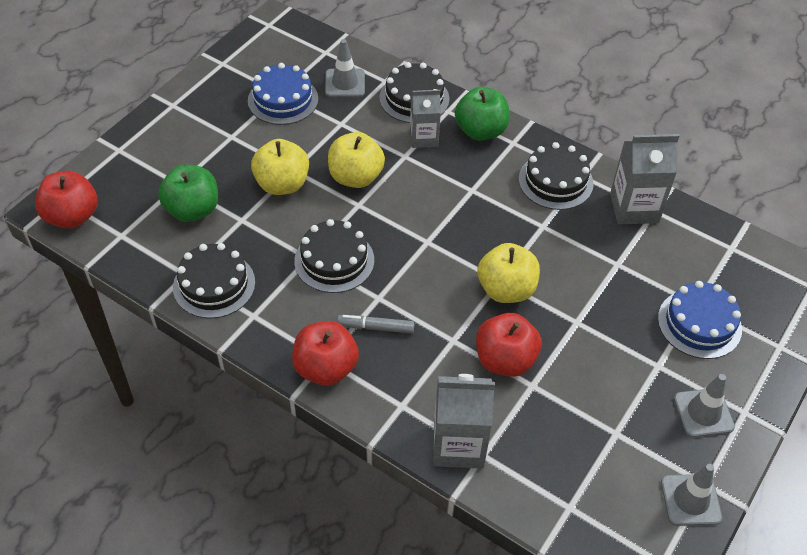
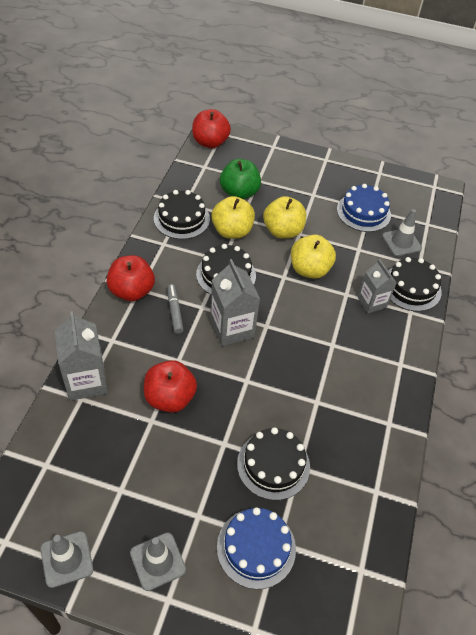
camera: 70 degrees right, 0 degrees up
(480, 131) = (401, 339): green apple -> none
(506, 289) = (239, 387): yellow apple -> yellow apple (232, 231)
(555, 181) = (372, 403): black cake -> black cake (273, 464)
(634, 208) = (371, 472): grey carton -> grey carton (232, 328)

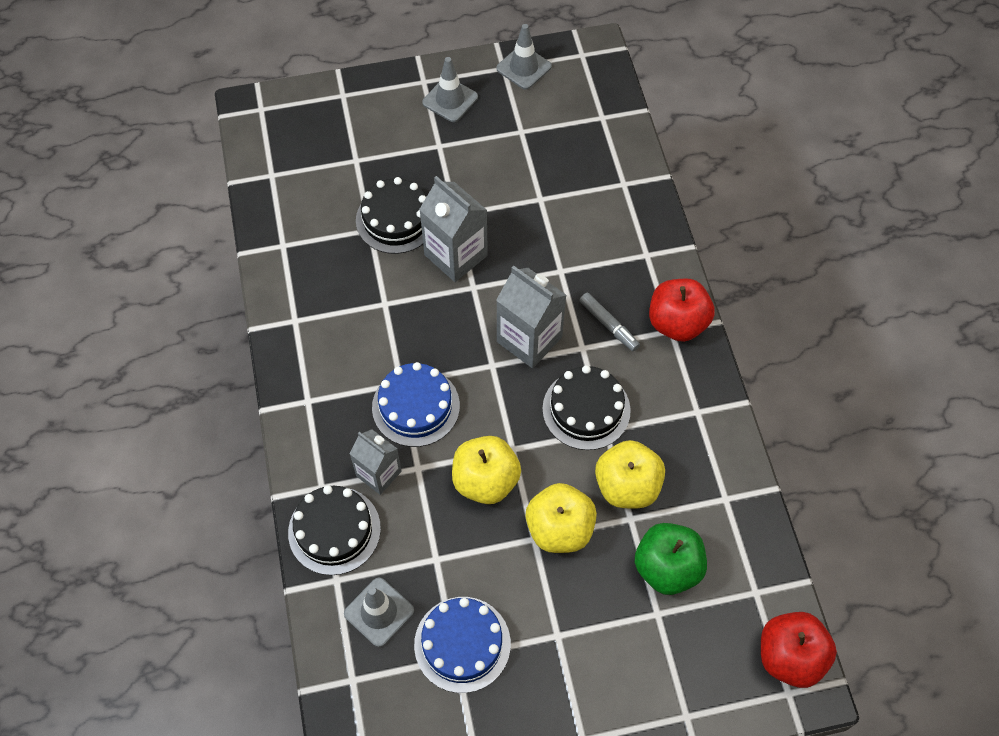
camera: 155 degrees right, 10 degrees up
(86, 381) = (634, 201): grey carton -> grey carton (456, 255)
(170, 398) = (539, 228): red apple -> none
(181, 218) = (708, 467): black cake -> none
(256, 547) = (373, 147): blue cake -> blue cake (416, 406)

